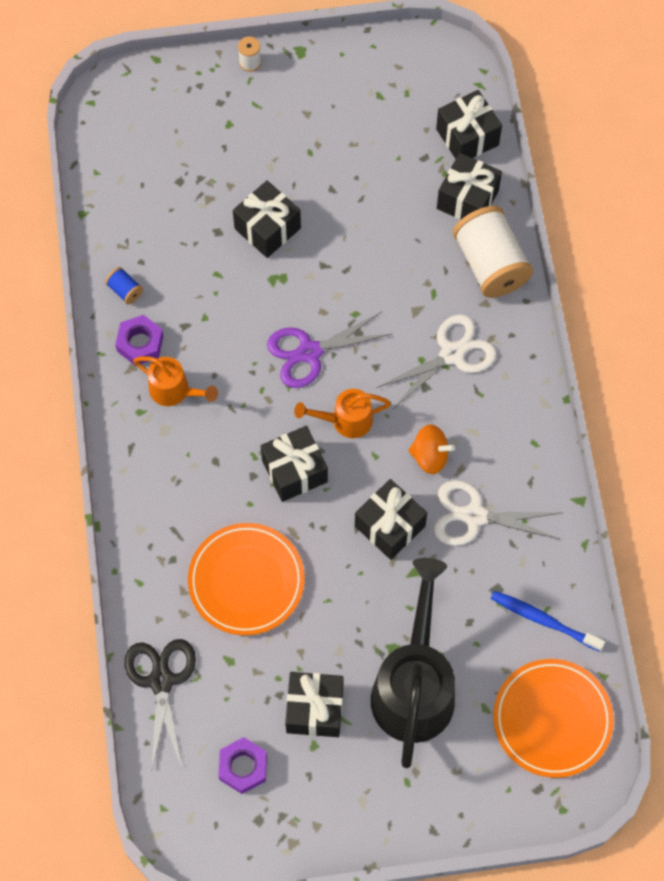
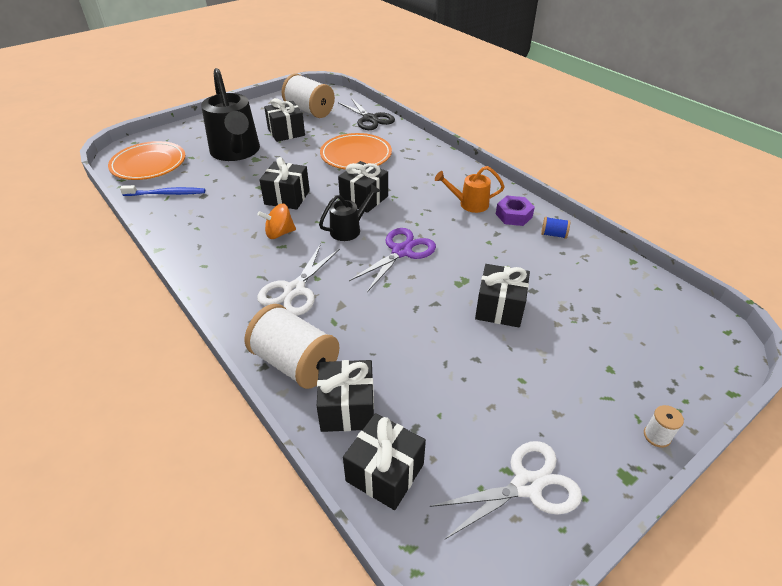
camera: 150 degrees right, 25 degrees down
(243, 767) = (309, 111): purple nut -> white spool
(345, 420) = (349, 229): orange watering can -> black watering can
(474, 516) = (233, 218): white scissors -> white scissors (527, 485)

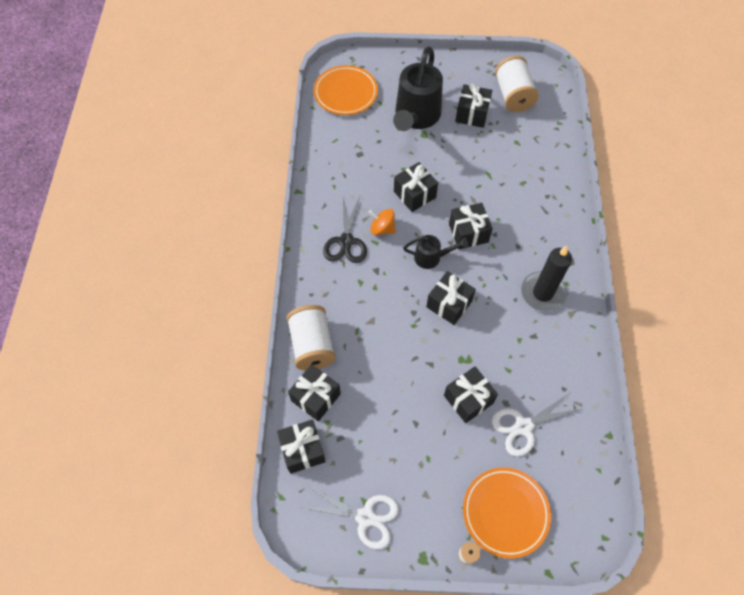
camera: 40 degrees right, 20 degrees up
(166, 194) = (337, 136): blue toothbrush -> none
(294, 290) = (353, 288): white scissors -> white scissors (523, 426)
(356, 155) = (504, 179): orange plate -> orange plate (505, 512)
(370, 119) = (555, 138): black scissors -> black scissors (346, 241)
(401, 251) = (449, 304): purple scissors -> black gift
(469, 204) = (542, 293): orange watering can -> black candle
(513, 215) = (565, 328): purple nut -> none
(553, 234) = (576, 368): blue spool -> none

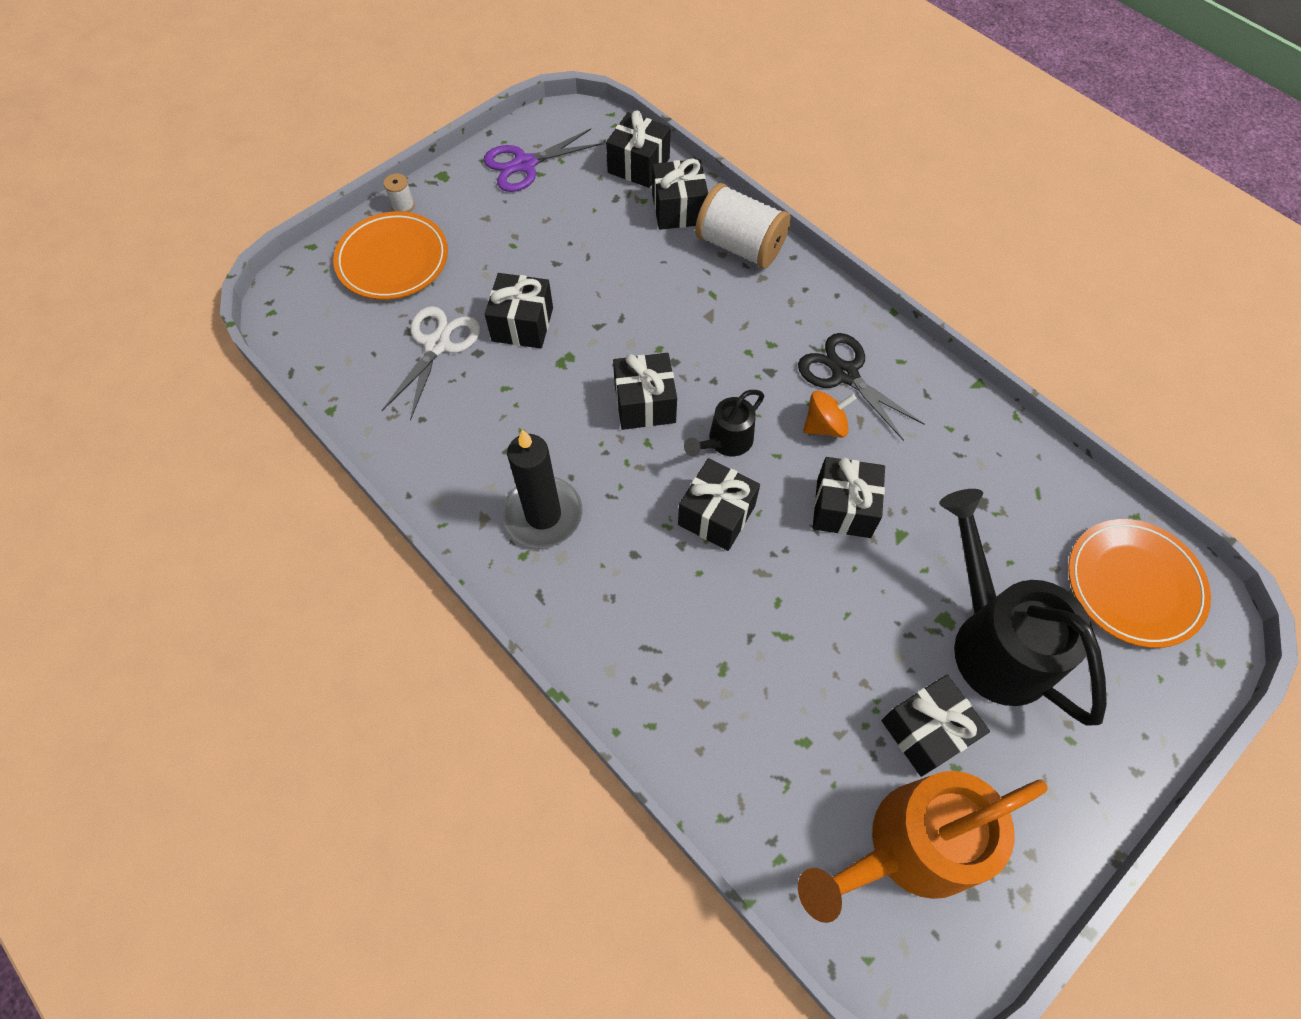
camera: 135 degrees right, 0 degrees up
(365, 517) = (525, 164): white scissors -> purple scissors
(513, 95) = (909, 846): white spool -> orange watering can

